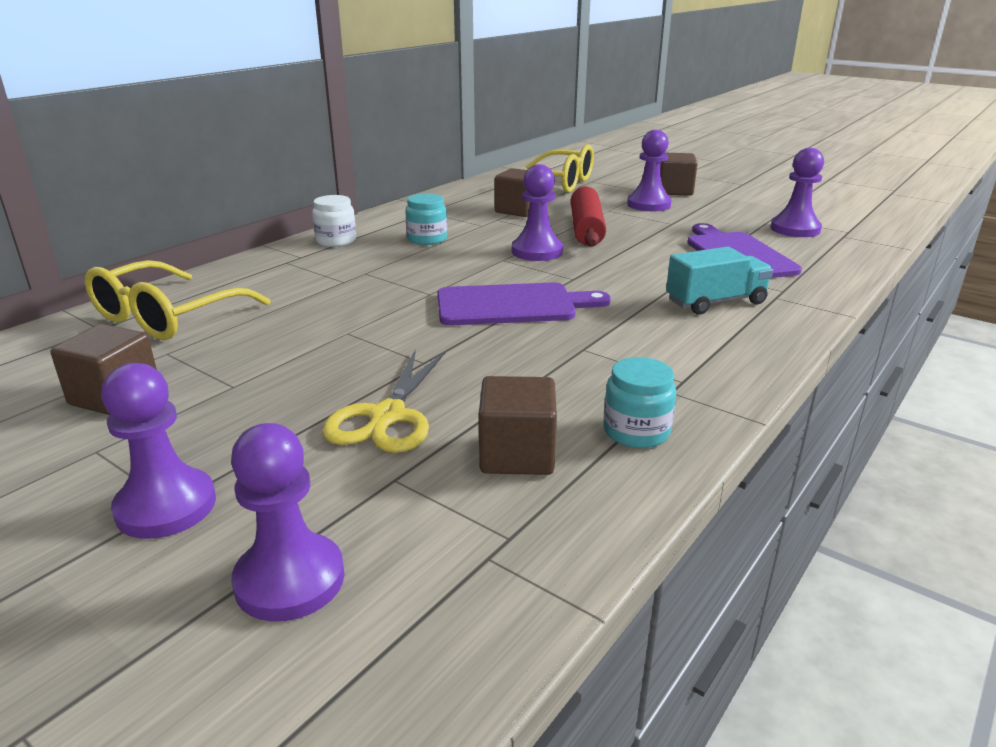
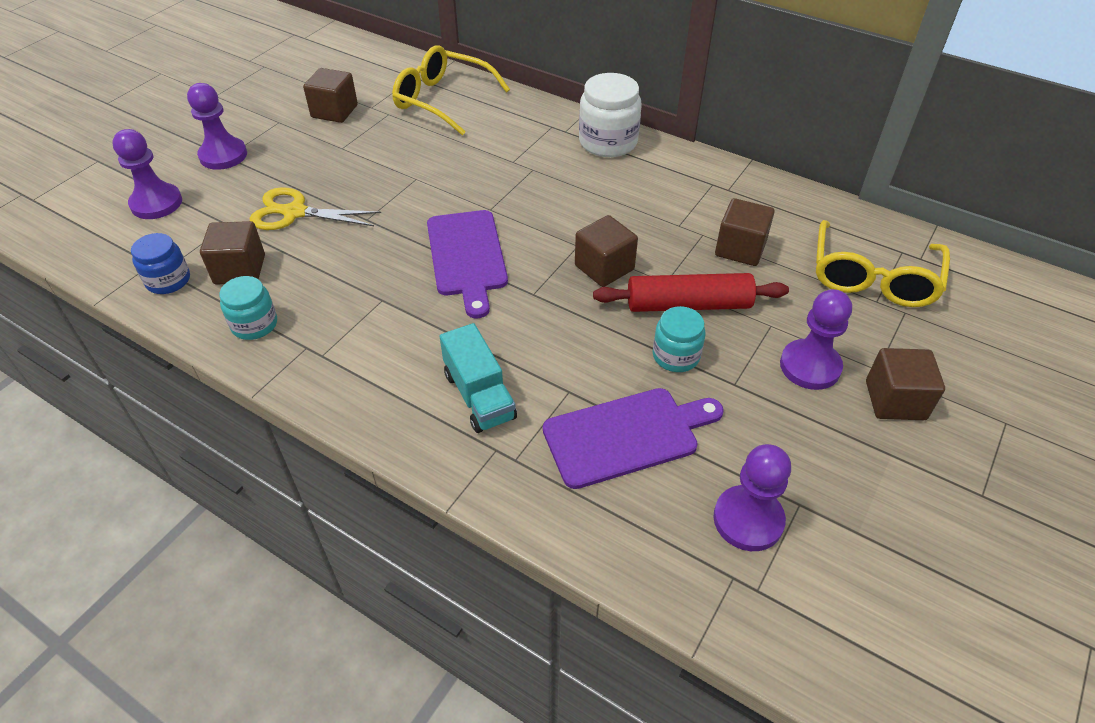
camera: 85 degrees right, 20 degrees up
(336, 241) = (608, 142): white jar -> white jar, size x1.60
(427, 239) = (625, 193): turquoise jar -> turquoise jar (676, 356)
(537, 251) = (604, 267): purple pawn -> brown cube
(538, 527) = (168, 280): none -> blue jar

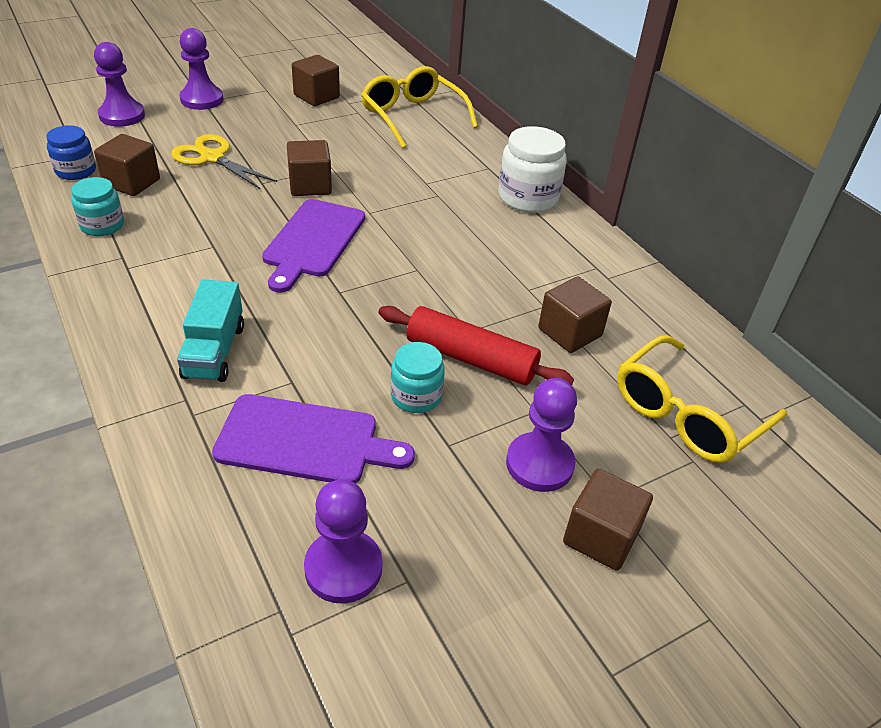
camera: 25 degrees right, 5 degrees down
(604, 267) = (423, 296): brown cube -> brown cube (310, 185)

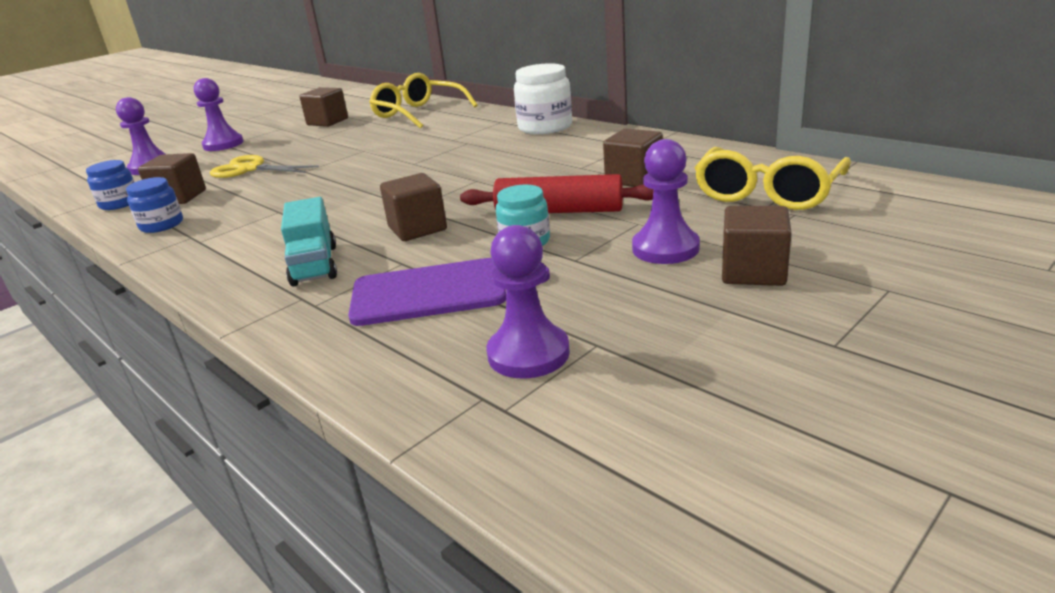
camera: 10 degrees left, 15 degrees down
(102, 225) = (162, 225): turquoise jar -> blue jar
(310, 185) = (350, 162): brown cube -> brown cube (417, 228)
(312, 241) = (371, 188): purple cutting board -> none

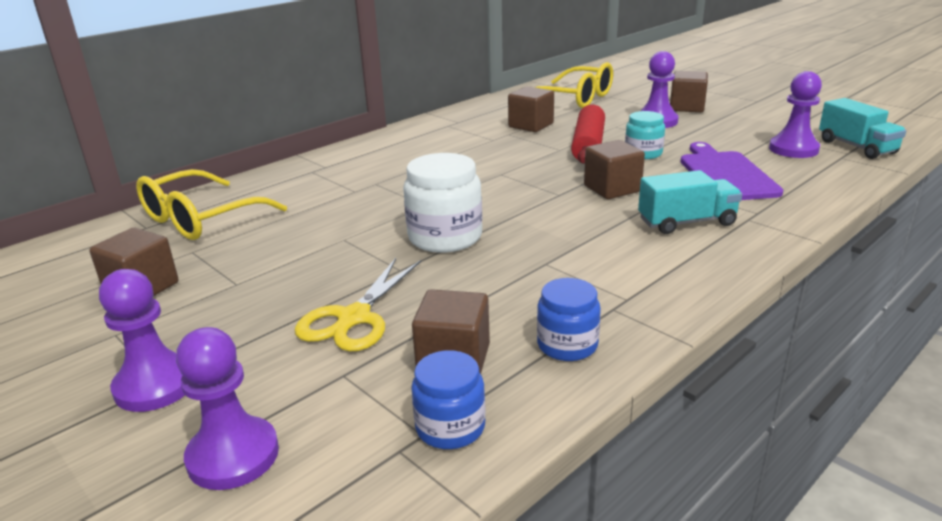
camera: 90 degrees left, 0 degrees up
(533, 425) = (856, 147): none -> turquoise truck
(545, 127) = (359, 152): white jar -> white jar (445, 237)

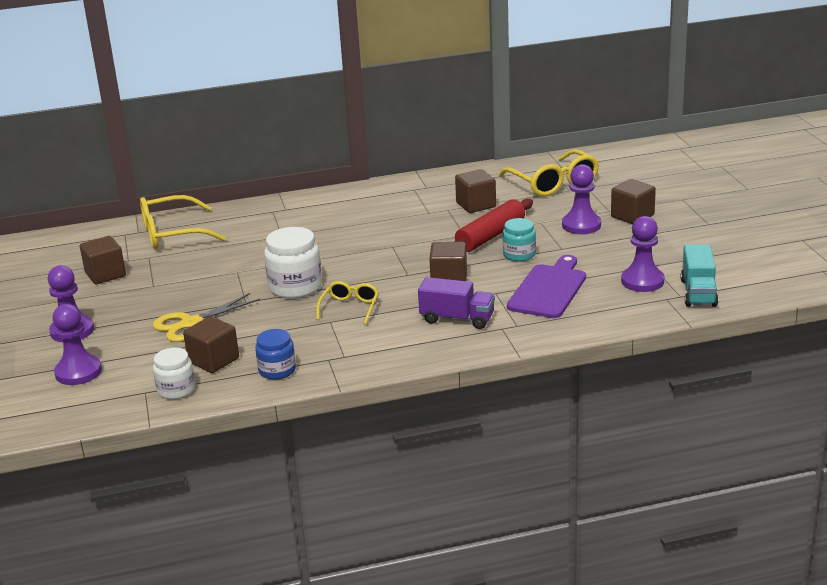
camera: 30 degrees right, 0 degrees up
(450, 427) = (176, 390): blue jar -> white jar
(547, 242) = (350, 308): none -> yellow glasses
(686, 222) = (457, 319): turquoise truck -> purple truck

